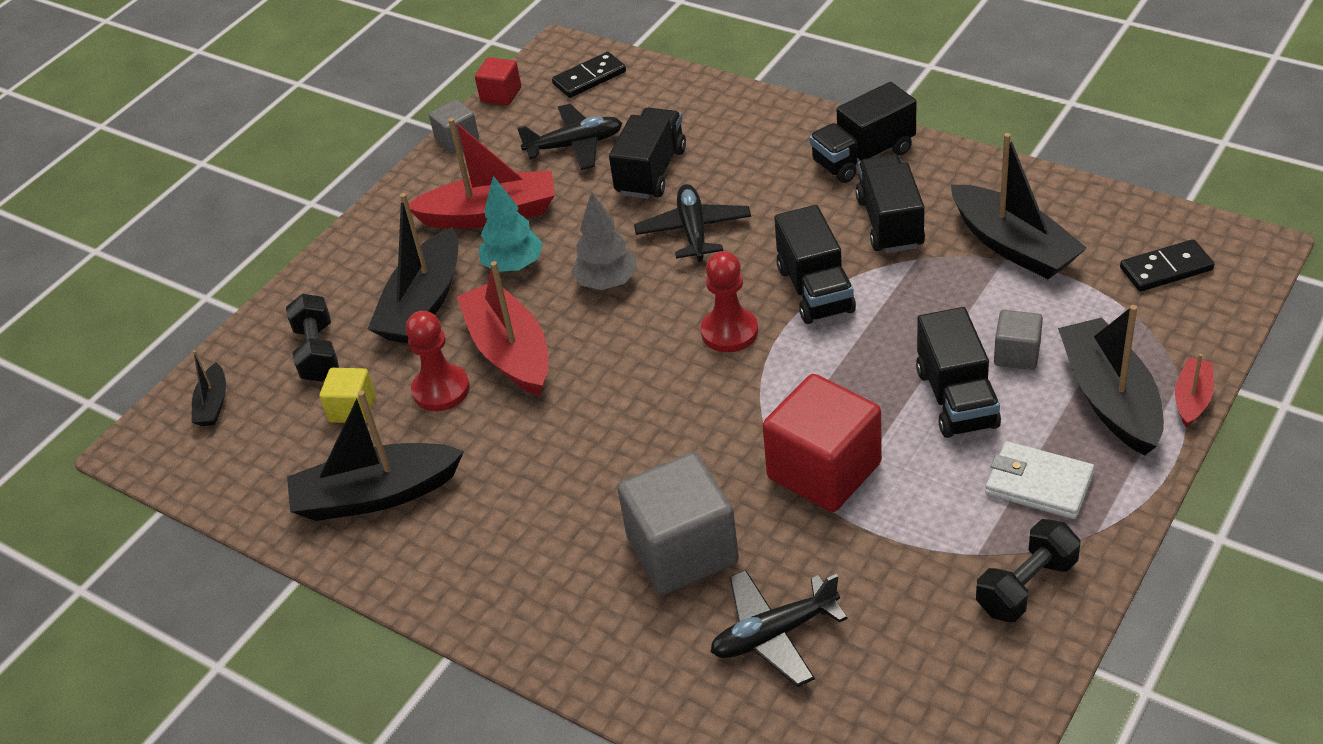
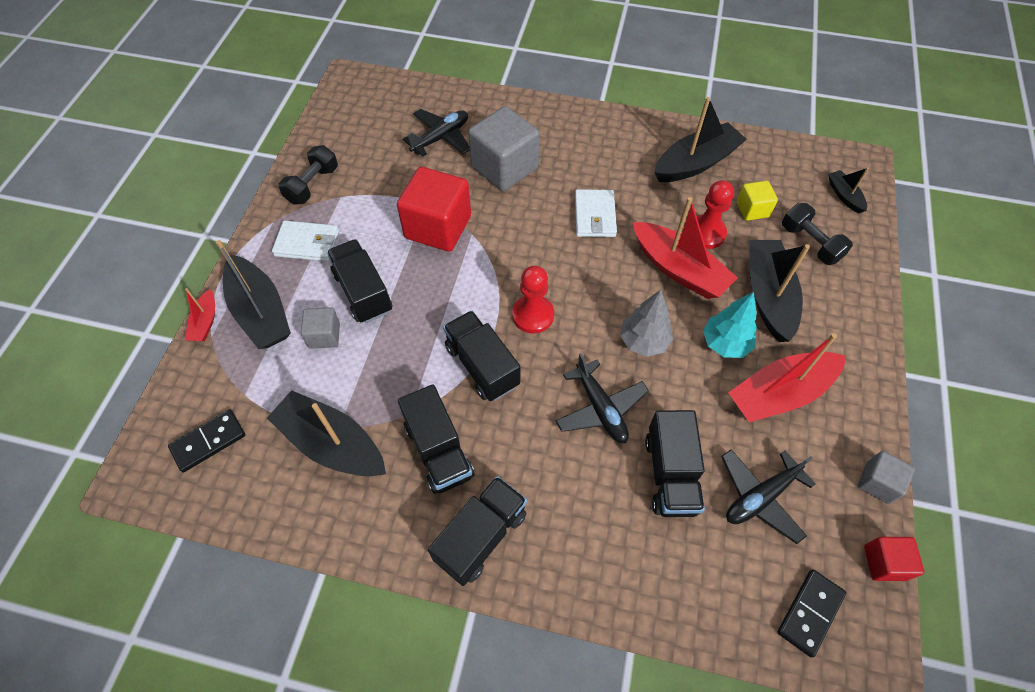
camera: 155 degrees right, 15 degrees up
(580, 443) = (595, 216): none -> white wallet

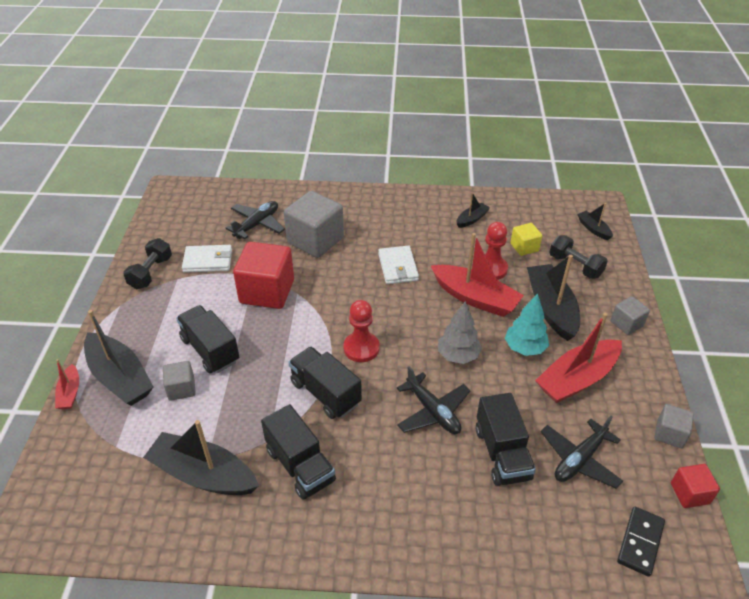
camera: 10 degrees left, 15 degrees down
(208, 442) = (88, 490): black domino -> none
(307, 243) = (153, 318): white wallet -> white wallet (208, 261)
(481, 536) = (350, 528): black truck -> none
(696, 163) = (472, 219): black boat -> black boat, size x0.50
(857, 330) = (626, 324): none -> grey cube

